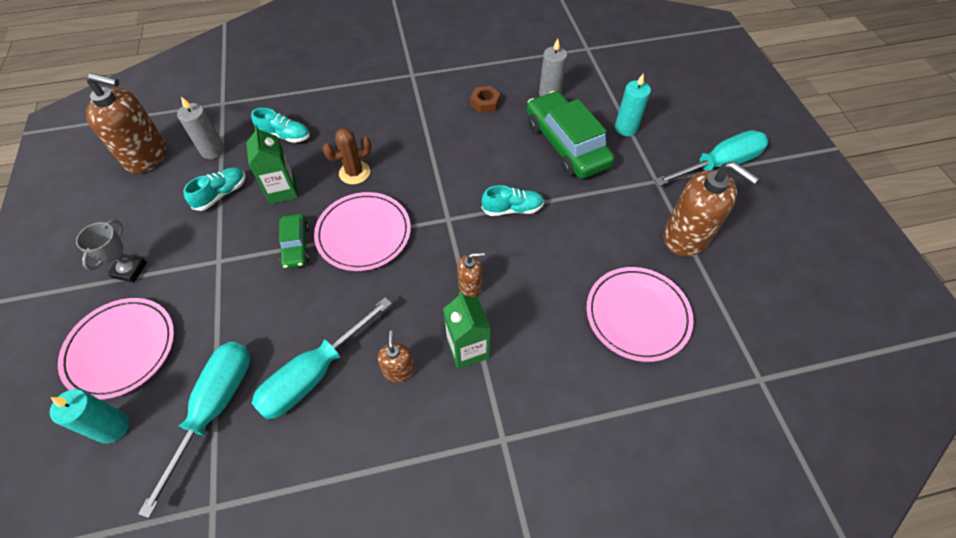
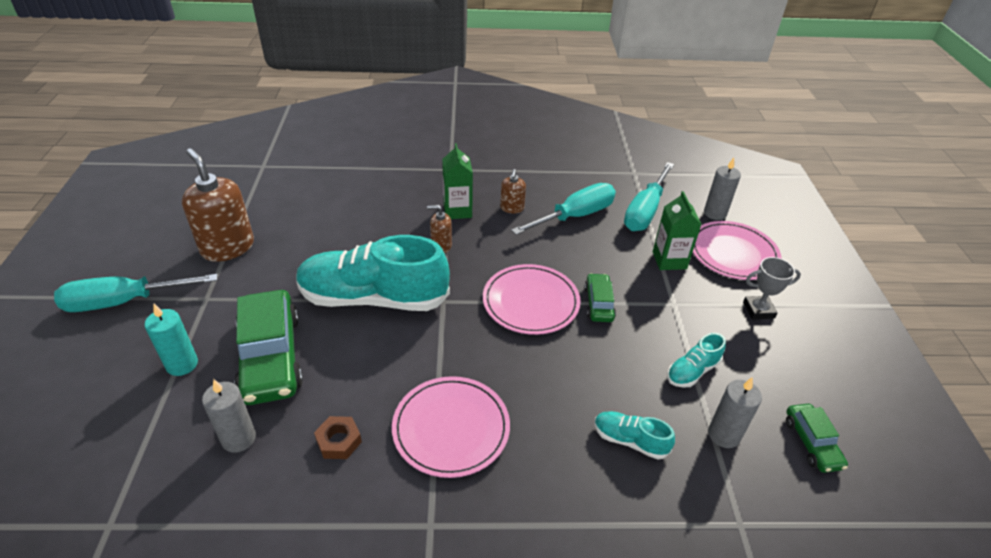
camera: 170 degrees left, 15 degrees down
(113, 427) = (715, 213): turquoise candle -> grey candle
(130, 270) = (758, 310): grey trophy -> grey trophy turned 60 degrees clockwise
(147, 156) = (812, 443): brown soap dispenser -> green car
(282, 190) = (621, 362): green carton -> green carton (669, 260)
(354, 173) = (536, 369): brown cactus -> none
(512, 209) = (373, 298): turquoise shoe -> turquoise shoe, size x2.30
(637, 315) = (317, 207): pink plate -> pink plate (451, 428)

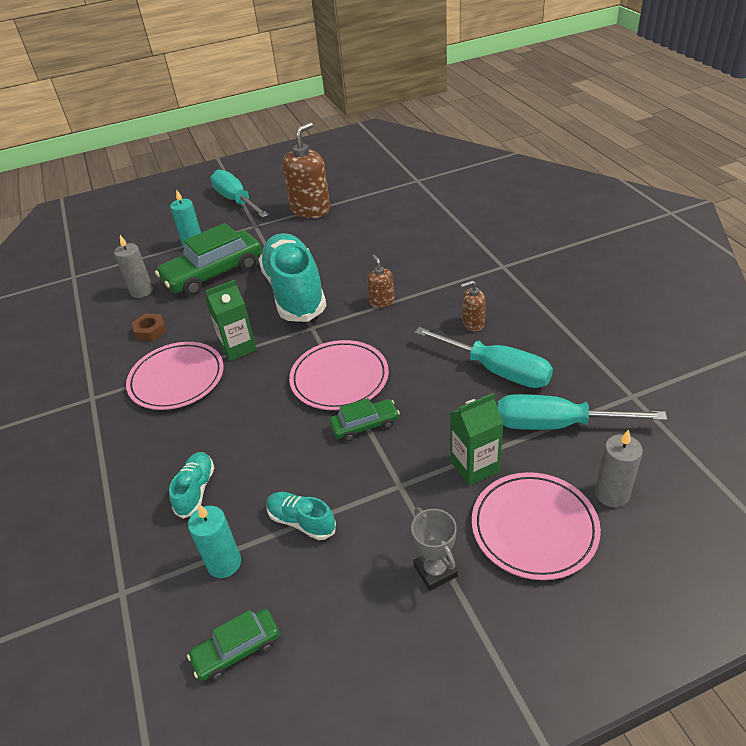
camera: 75 degrees right, 0 degrees up
(457, 210) = (440, 293): green carton -> green carton (238, 347)
(724, 434) = (224, 563): grey candle -> turquoise candle

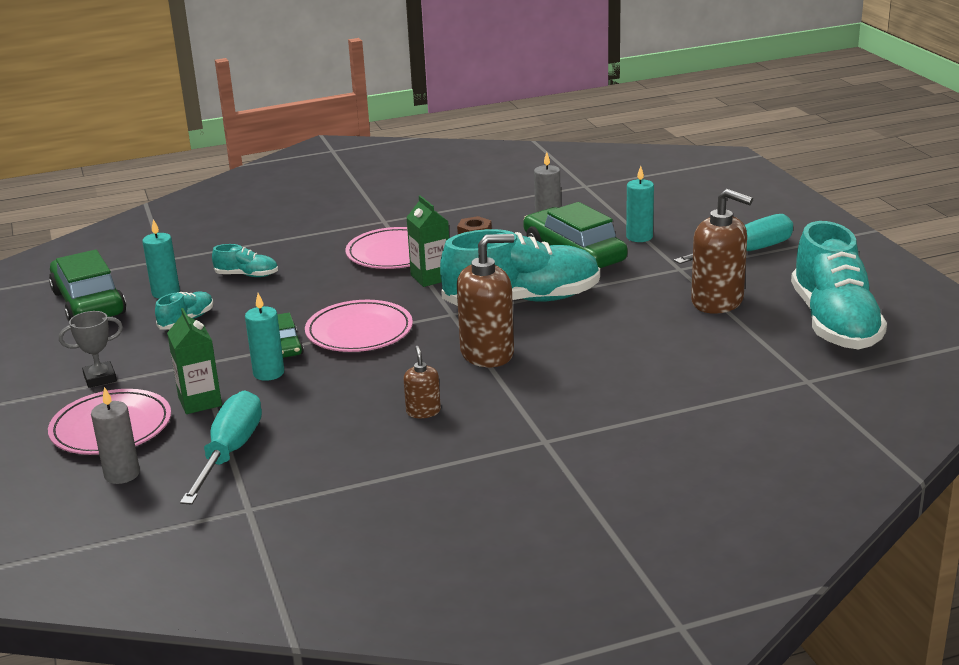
camera: 90 degrees right, 15 degrees down
(237, 649) = (89, 303): green car -> green car, size x1.97
(345, 172) = (834, 323): none -> turquoise shoe
(382, 301) = (487, 353): brown soap dispenser -> brown soap dispenser, size x2.01
(417, 426) = (268, 373): none -> turquoise candle
(496, 370) = (332, 422): turquoise screwdriver -> none

